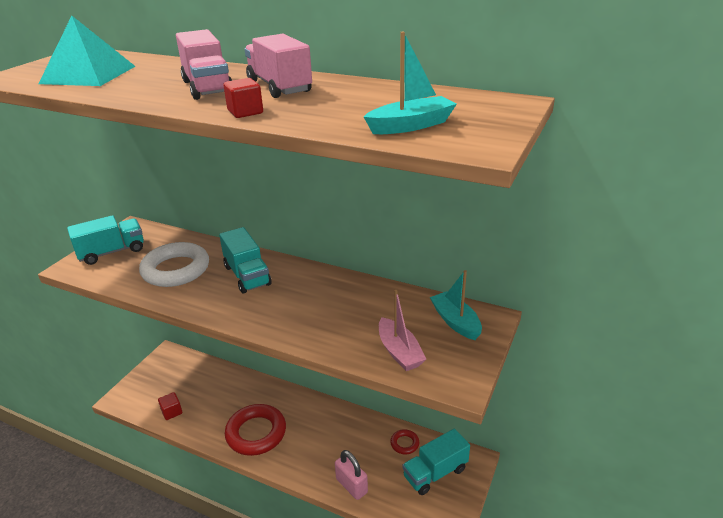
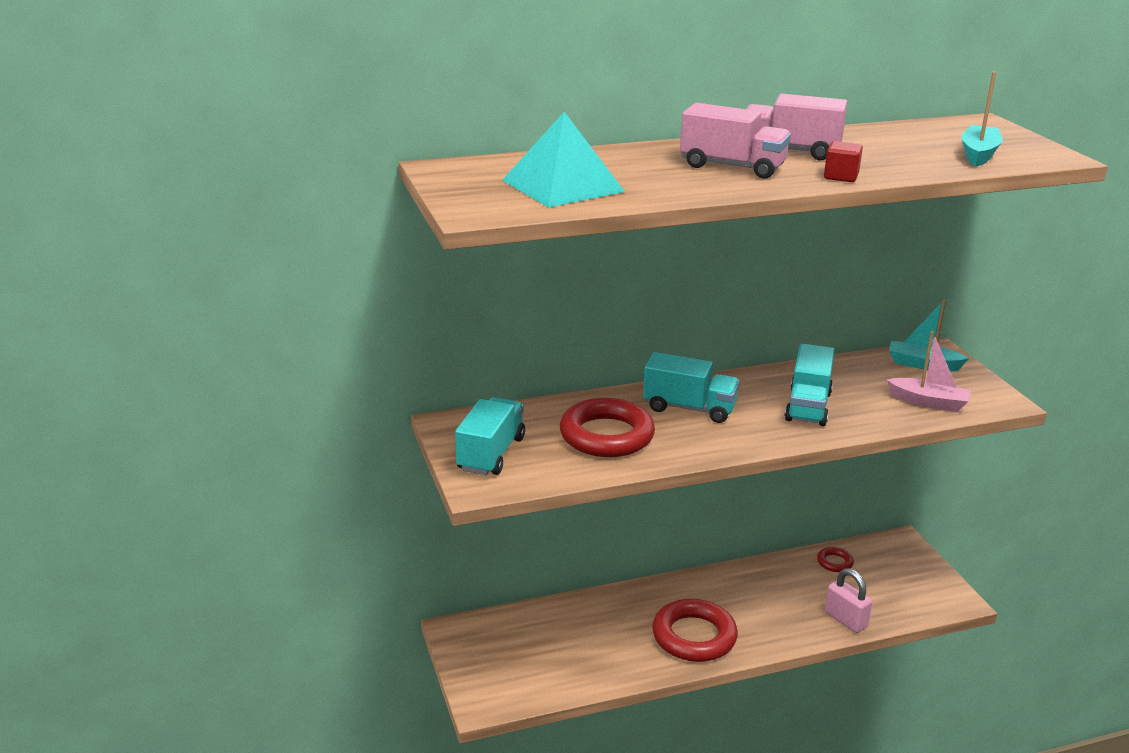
camera: 45 degrees left, 5 degrees down
(172, 412) = (571, 676): red cube -> none
(176, 269) = (606, 435): white ring -> red ring
(351, 486) = (845, 620): pink padlock -> pink padlock turned 45 degrees clockwise
(435, 473) = (890, 568): turquoise truck -> turquoise truck (808, 406)

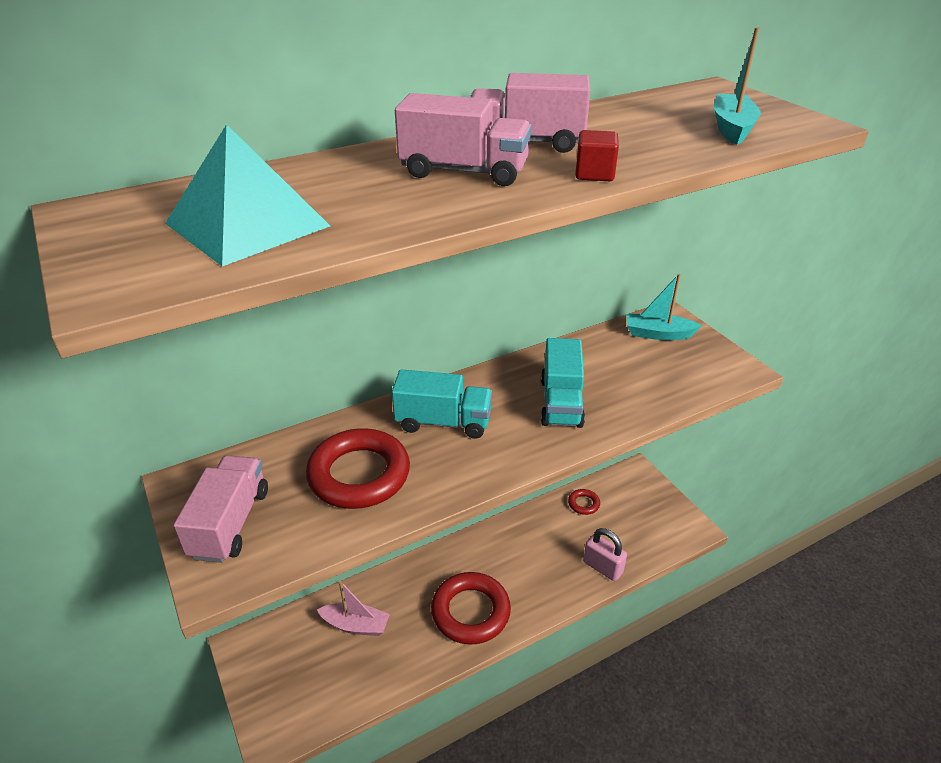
camera: 10 degrees left, 10 degrees up
(491, 454) = (230, 523): turquoise truck -> pink truck
(928, 402) = (674, 380): pink boat -> pink boat (356, 625)

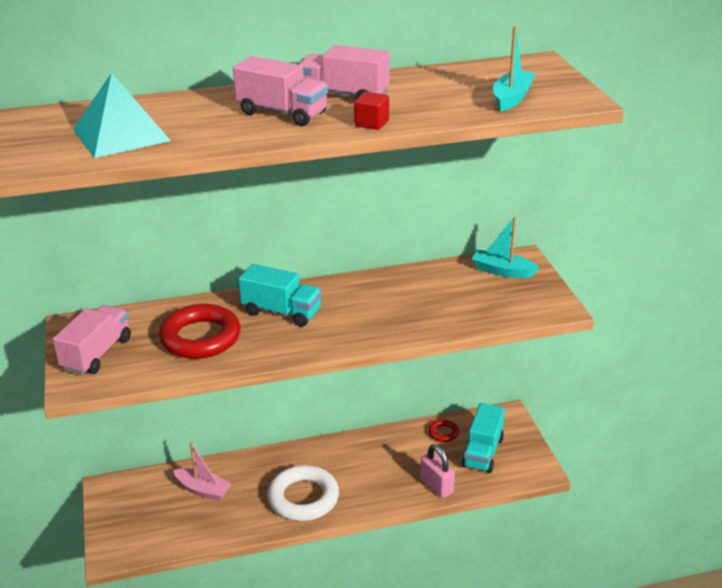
camera: 15 degrees right, 5 degrees down
(470, 612) = (303, 498): red ring -> white ring
(561, 402) = (385, 311): turquoise truck -> turquoise truck (482, 452)

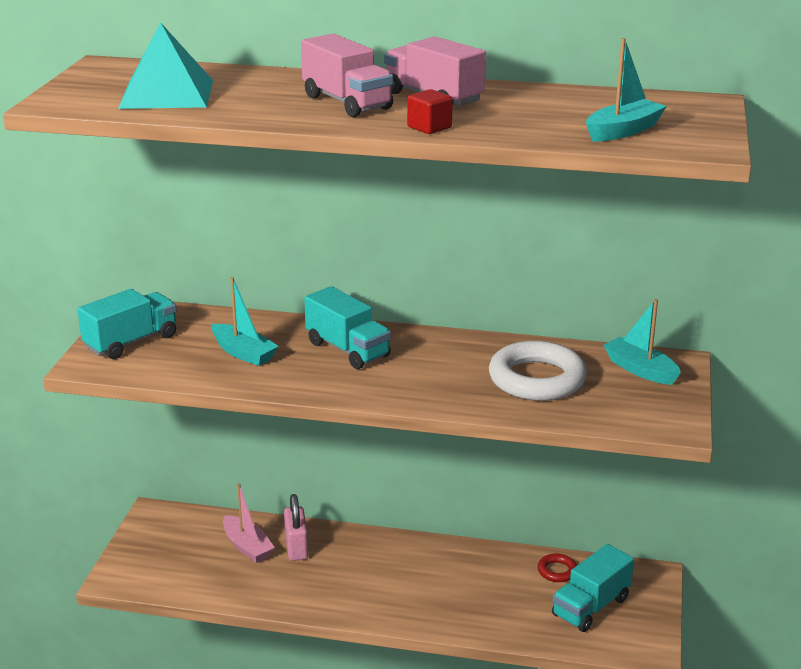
camera: 25 degrees right, 5 degrees down
(97, 354) = (131, 342): pink truck -> turquoise truck
(200, 338) = (243, 353): red ring -> turquoise boat
(303, 498) = (347, 589): white ring -> white ring (537, 379)
(436, 486) = (508, 625): pink padlock -> pink padlock (296, 548)

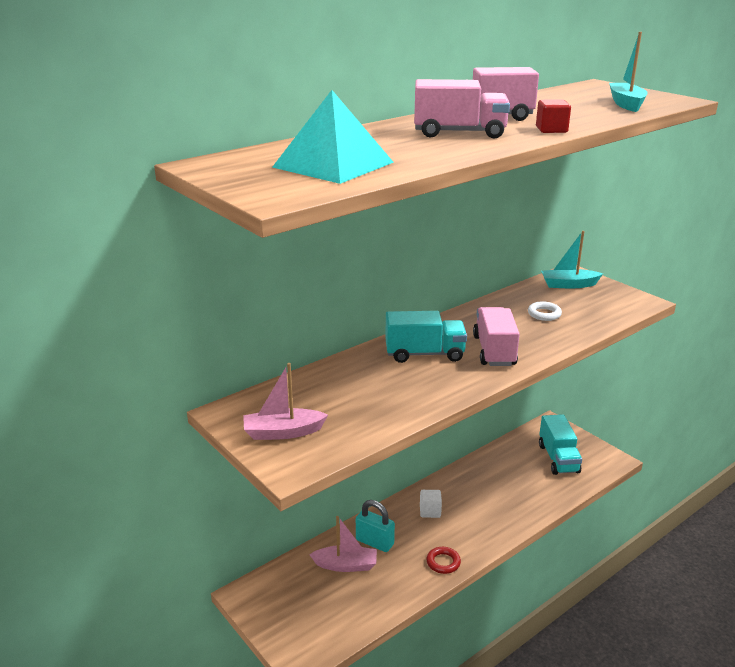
camera: 50 degrees left, 0 degrees up
(131, 342) = (283, 432): turquoise truck -> pink boat
(243, 353) = (373, 392): turquoise boat -> none
(296, 548) = (374, 542): pink padlock -> turquoise padlock
(382, 559) = (430, 511): none -> white cube
(407, 380) = (494, 351): none -> pink truck
(537, 379) = (544, 314): white ring -> white ring, size x0.46
(557, 571) = (514, 452): red ring -> red ring (443, 562)

